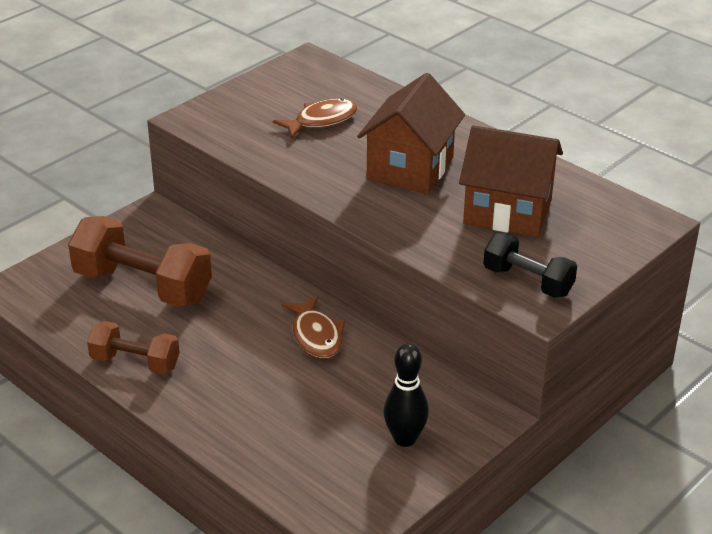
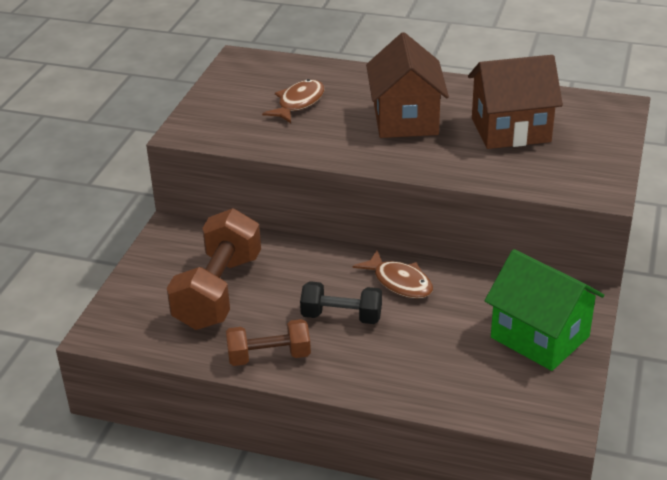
camera: 25 degrees left, 0 degrees up
(143, 286) = (218, 292): brown dumbbell -> brown dumbbell turned 75 degrees counterclockwise
(405, 439) = (539, 337): black bowling pin -> green house
(528, 281) = (576, 177): black dumbbell -> black dumbbell (341, 316)

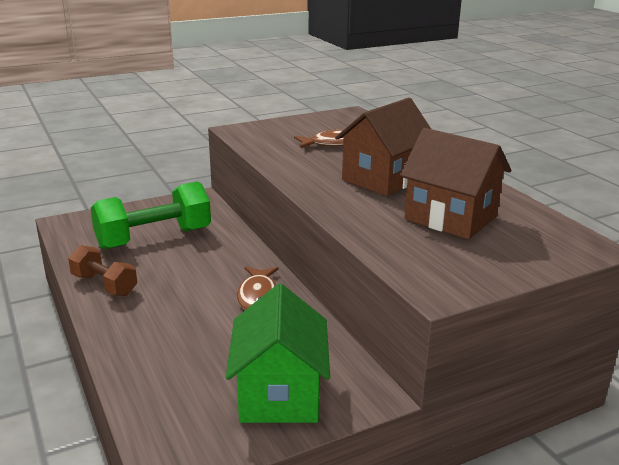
camera: 45 degrees right, 10 degrees down
(218, 292) = (154, 238): brown dumbbell -> green dumbbell
(341, 316) = (185, 291): black dumbbell -> none

